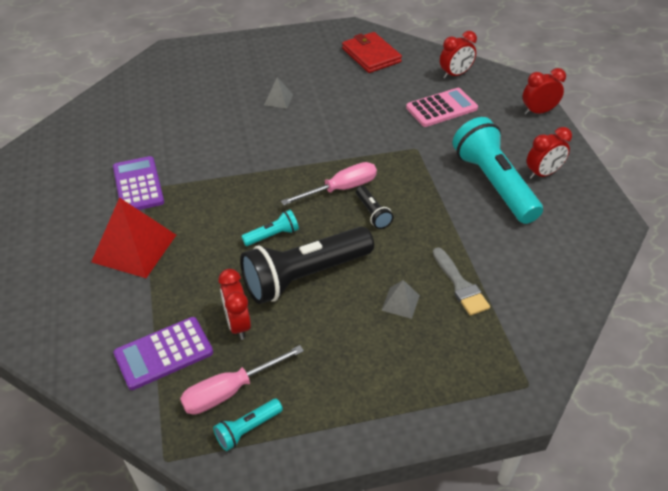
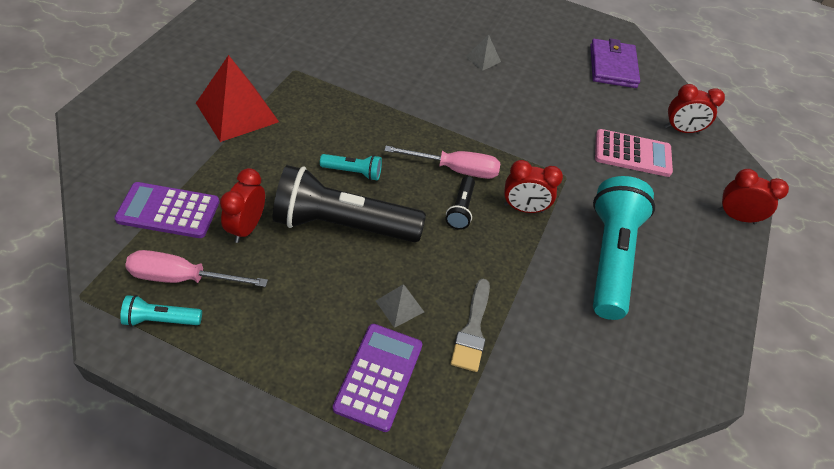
camera: 30 degrees right, 5 degrees up
(138, 185) = (293, 64): purple calculator -> purple calculator (378, 376)
(371, 55) = (613, 66): red wallet -> purple wallet
(543, 174) = (674, 281): red clock -> red clock (523, 208)

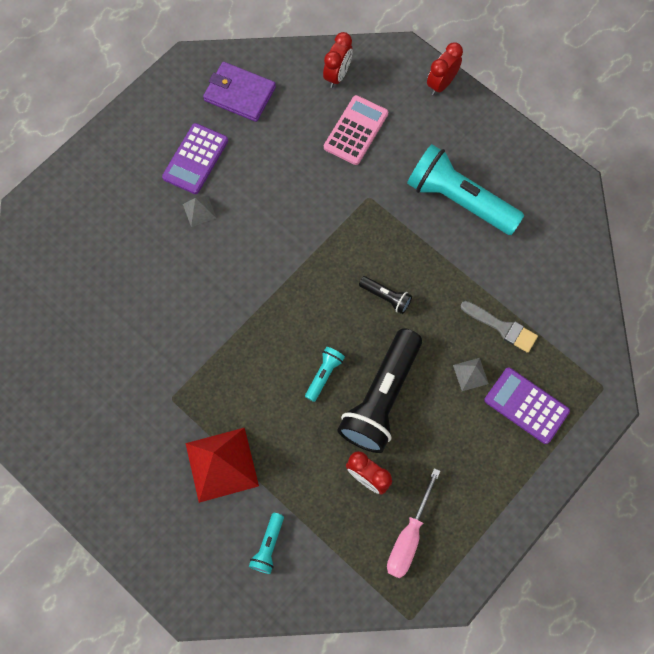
camera: 65 degrees left, 20 degrees up
(161, 320) = (445, 557): turquoise flashlight -> turquoise flashlight (268, 546)
(168, 211) = (334, 541): purple calculator -> purple calculator (195, 159)
(455, 169) = (340, 287): pink screwdriver -> none
(523, 208) = (396, 246): red clock -> none

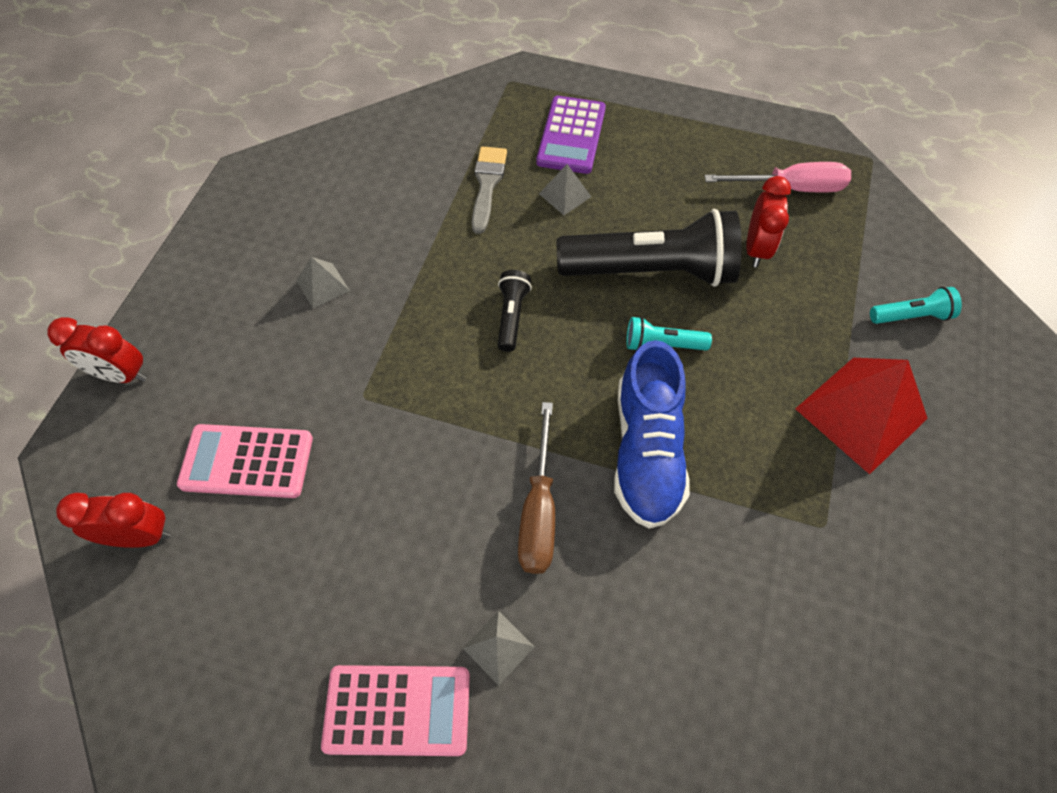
camera: 115 degrees left, 10 degrees down
(195, 159) = (397, 710): purple calculator -> pink calculator
(239, 94) = (226, 696): purple wallet -> none
(256, 258) = (539, 510): none -> brown screwdriver
(261, 329) = (646, 451): none -> blue shoe
(458, 200) = (322, 285): turquoise flashlight -> grey pyramid

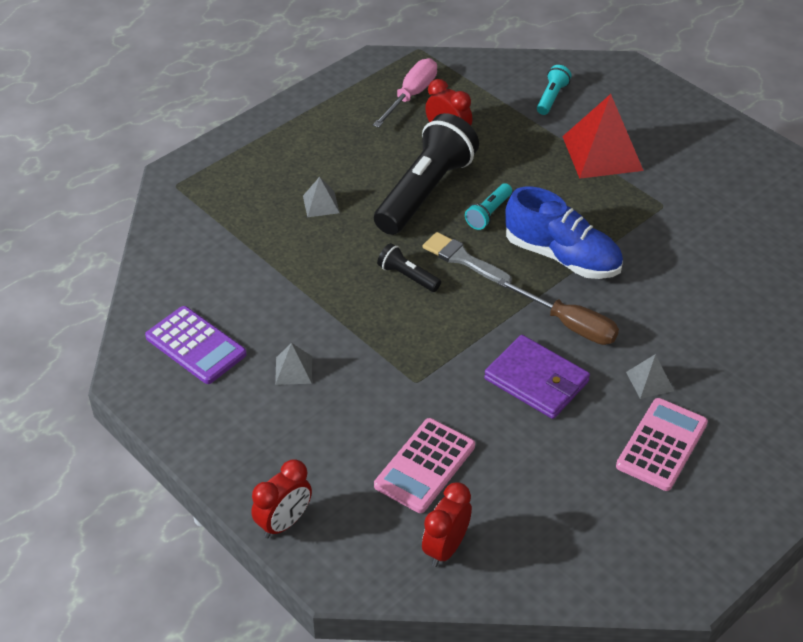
camera: 60 degrees left, 15 degrees down
(428, 515) = (536, 380): none -> purple wallet
(487, 184) = (273, 240): grey brush -> grey brush (462, 259)
(571, 135) = (266, 176): purple calculator -> purple calculator (196, 346)

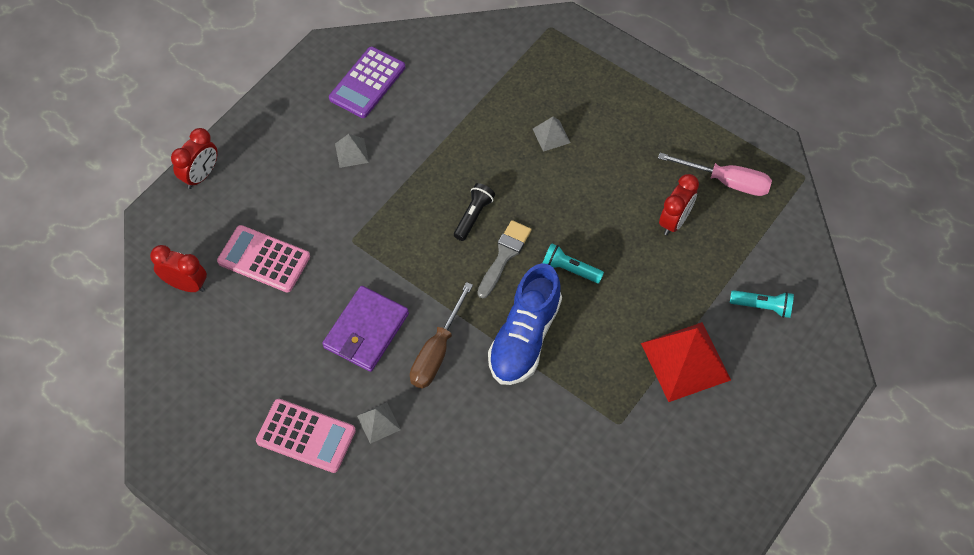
camera: 80 degrees right, 15 degrees up
(284, 523) = (201, 175): red clock -> red clock turned 90 degrees counterclockwise
(425, 191) = (588, 213): black flashlight -> none

